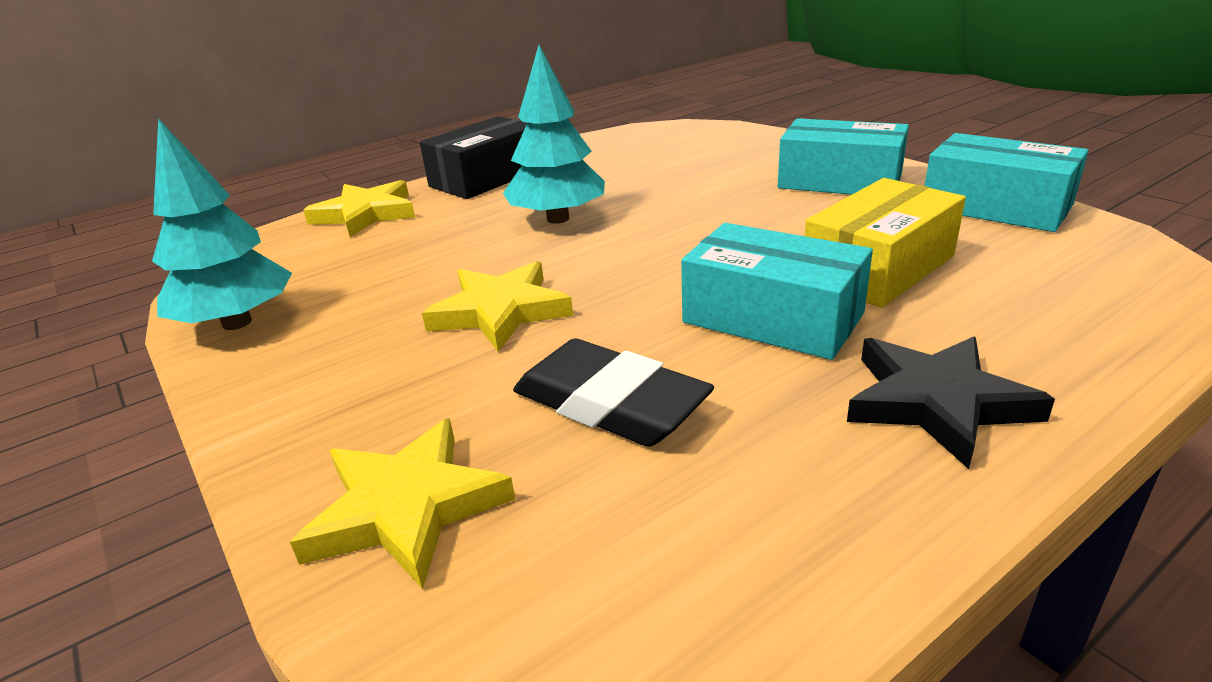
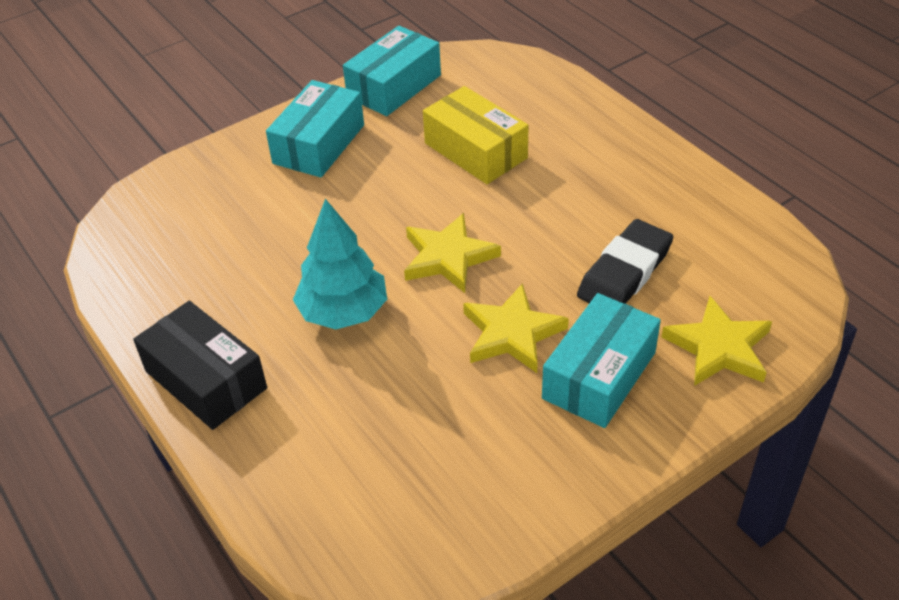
camera: 90 degrees left, 15 degrees up
(237, 323) = (512, 510): turquoise tree -> none
(366, 214) = (279, 473): yellow star -> yellow star (448, 257)
(772, 318) = (534, 202): turquoise box -> turquoise box (599, 375)
(936, 402) = (621, 157): black star -> none

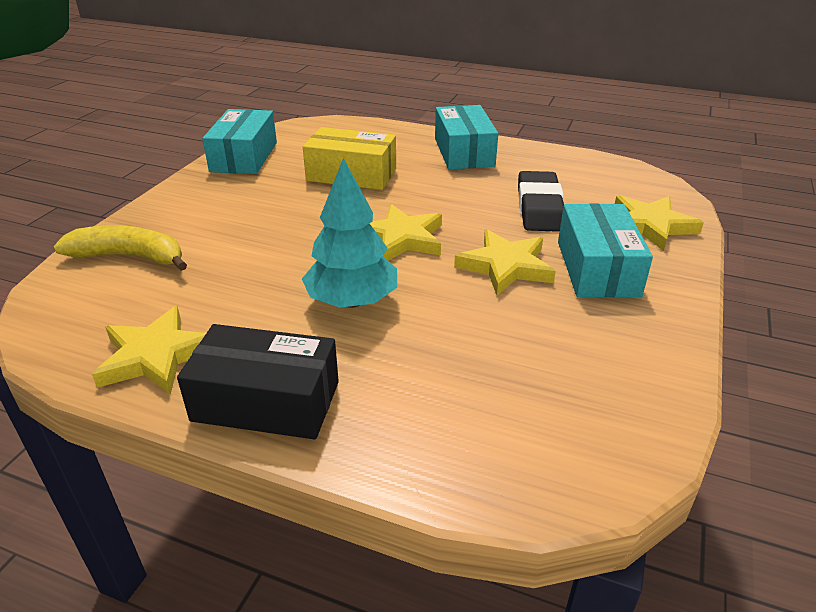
camera: 35 degrees left, 10 degrees down
(163, 300) = (156, 356): none -> yellow star
(212, 185) = (130, 257): none -> yellow banana
(319, 144) = (212, 204): turquoise box -> turquoise box (464, 152)

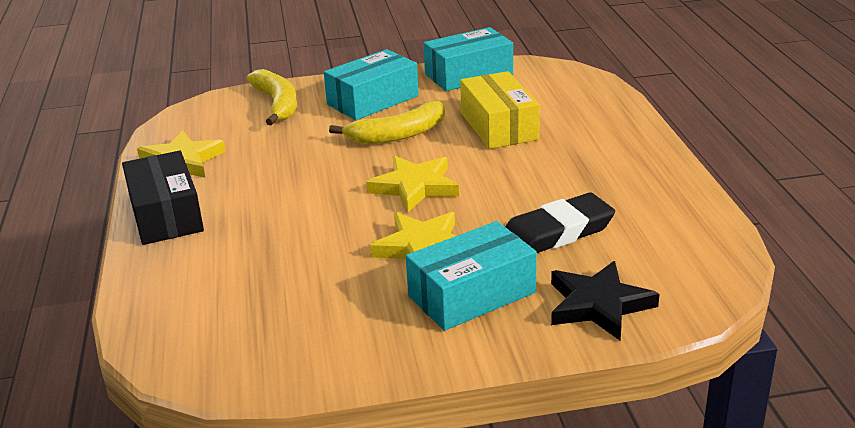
camera: 60 degrees right, 5 degrees down
(299, 217) = (397, 135): none -> yellow banana
(352, 301) = (302, 201): turquoise tree -> none
(464, 152) = (624, 158): turquoise box -> turquoise box (373, 100)
(650, 226) = (598, 305): yellow star -> black star

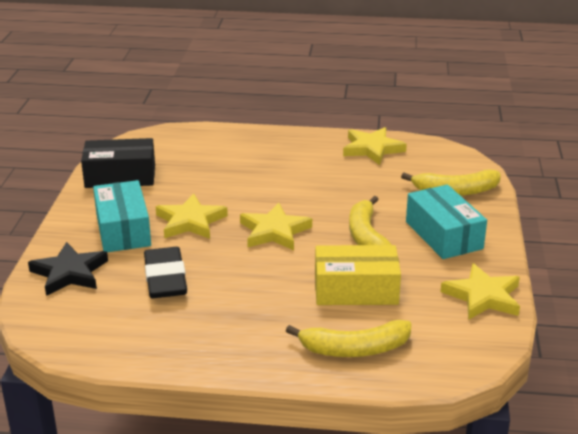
camera: 105 degrees right, 0 degrees up
(166, 215) = (300, 141): black box -> black box (120, 176)
(468, 74) = (483, 296): turquoise box -> yellow star
(589, 113) = (354, 349): none -> yellow banana

